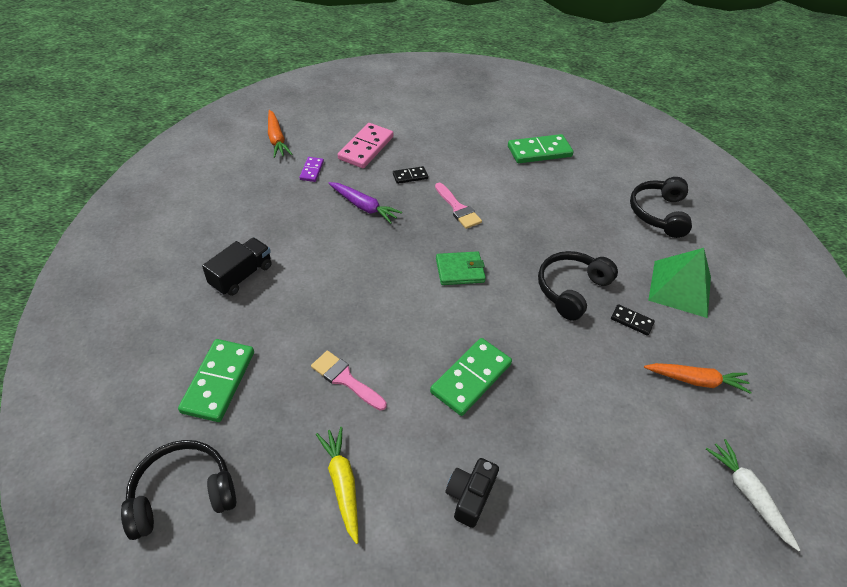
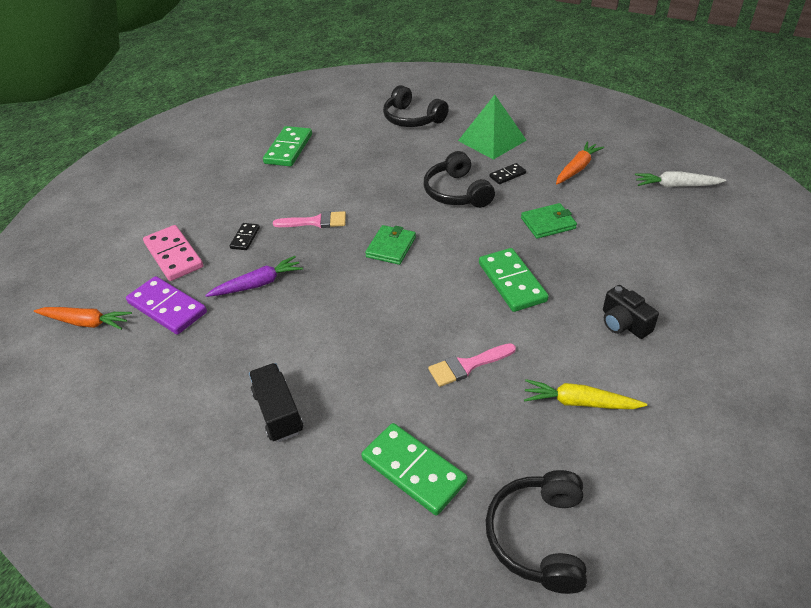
camera: 55 degrees left, 5 degrees down
(312, 170) = (167, 307): purple domino -> purple domino, size x1.92
(580, 381) = (548, 223): none -> green wallet

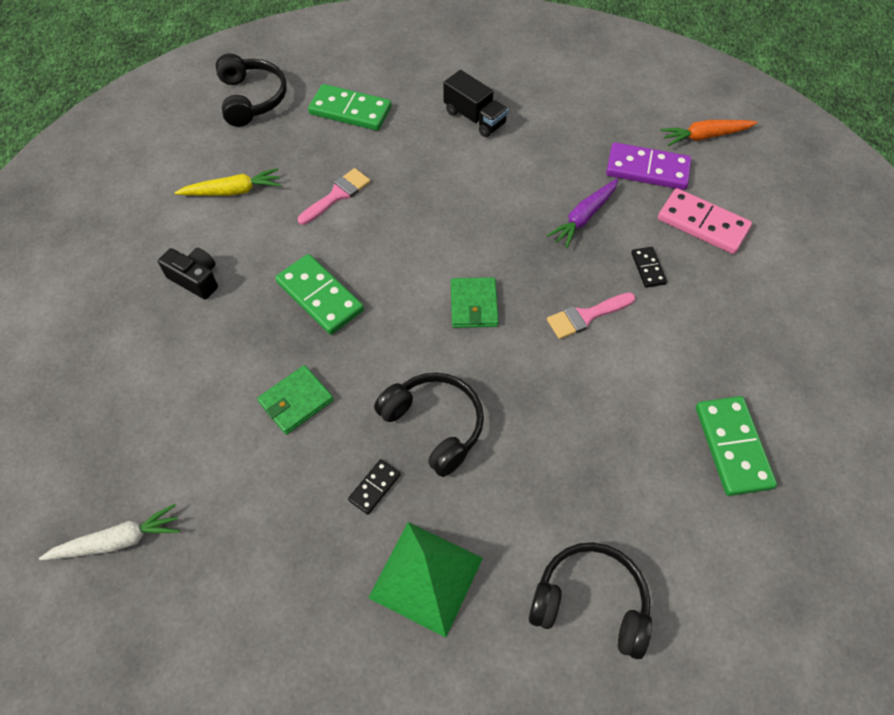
camera: 155 degrees right, 15 degrees up
(577, 168) = (271, 539): orange carrot -> none

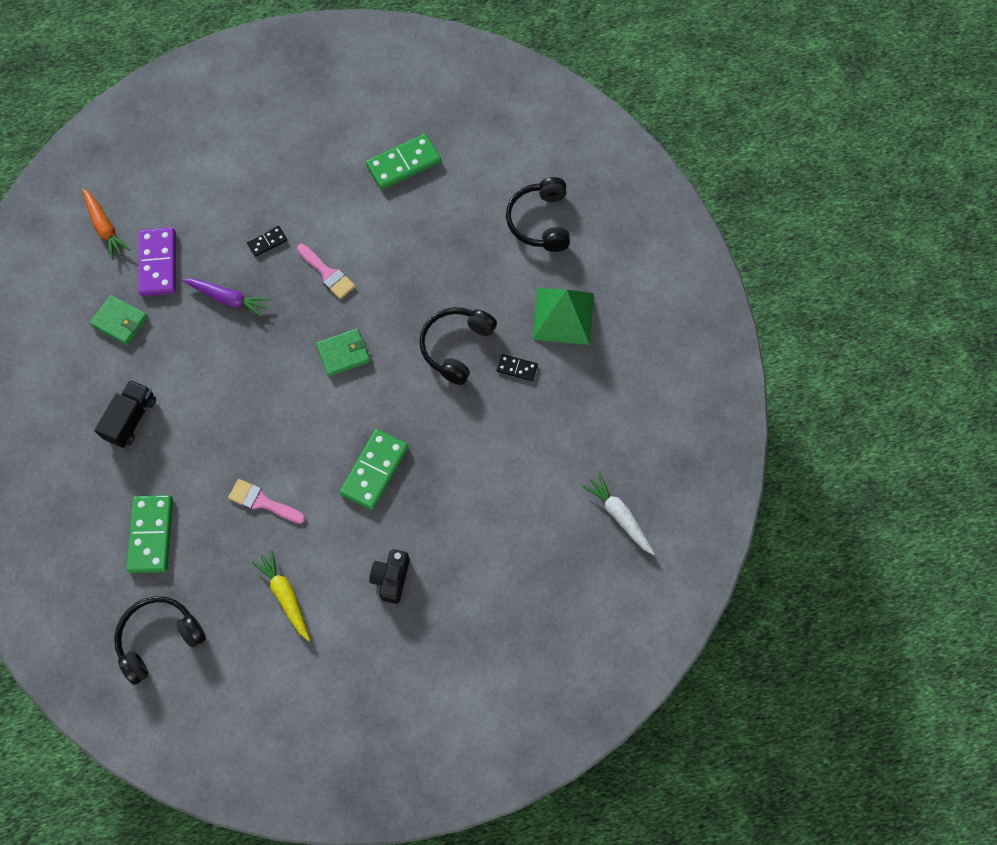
camera: 110 degrees left, 10 degrees up
(296, 401) = (473, 447): green wallet -> green wallet (120, 321)
(703, 224) = (208, 213): pink domino -> none

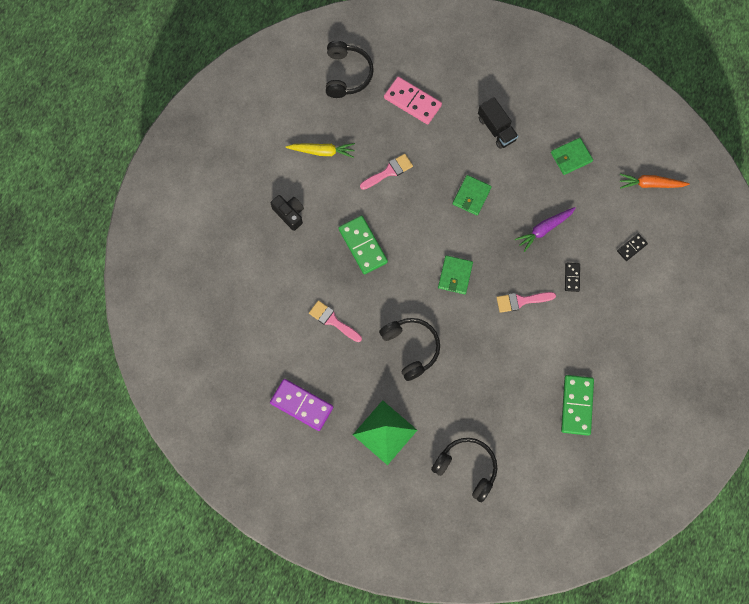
camera: 125 degrees right, 5 degrees up
(151, 535) = (412, 102): green domino -> pink domino
(158, 263) = (600, 202): purple domino -> purple domino (301, 405)
(236, 394) = (471, 196): none -> green wallet
(484, 444) = (332, 320): none -> pink brush
(517, 368) = (369, 376): black domino -> black domino (631, 247)
(619, 516) = (227, 369): white carrot -> none

